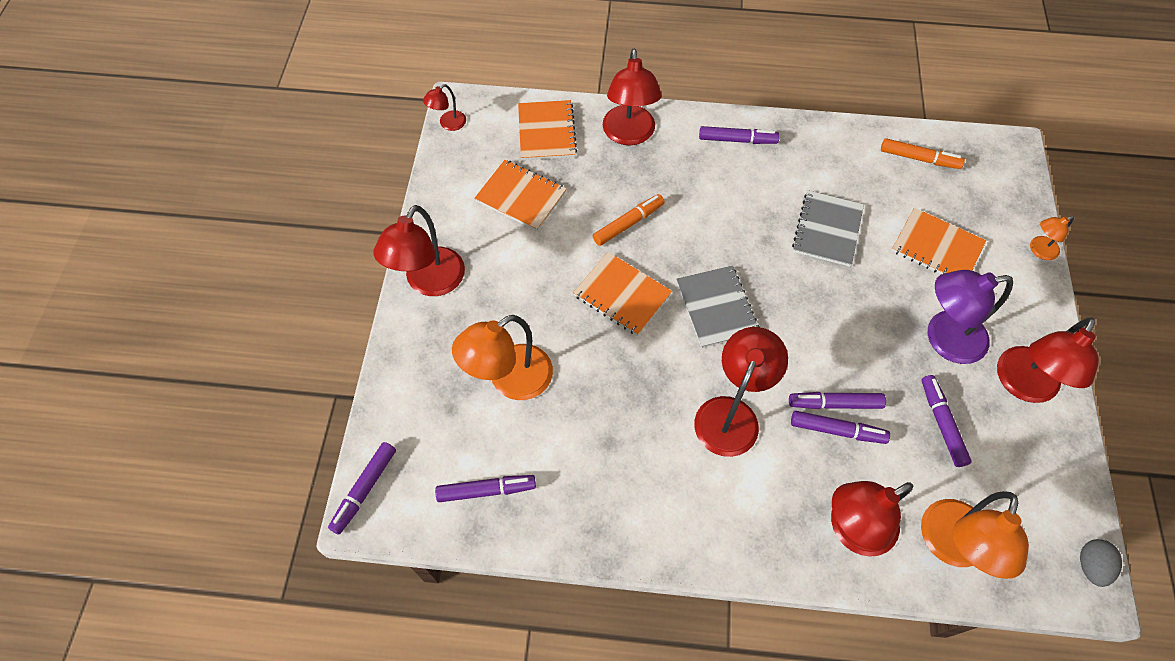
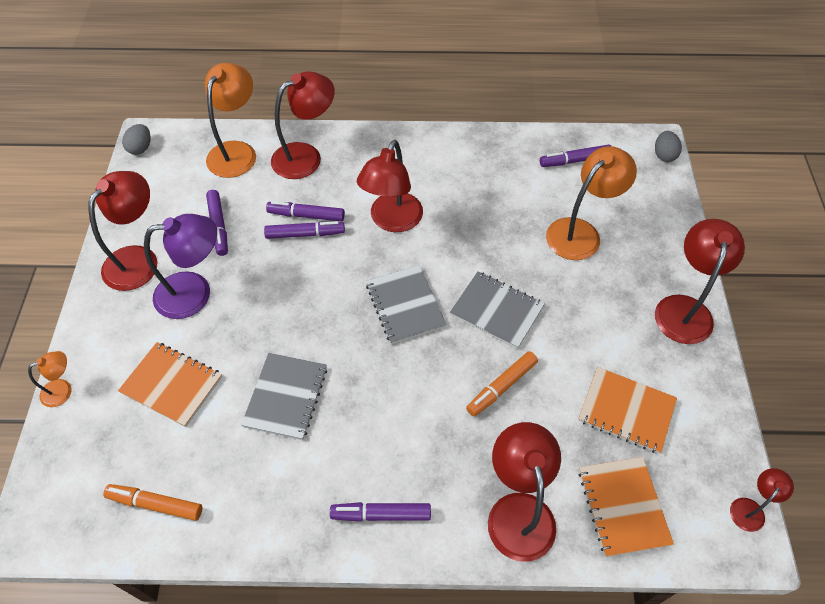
camera: 175 degrees right, 5 degrees down
(364, 489) = (664, 155): purple marker -> grey egg
(622, 295) = (496, 310): orange notebook -> grey notebook

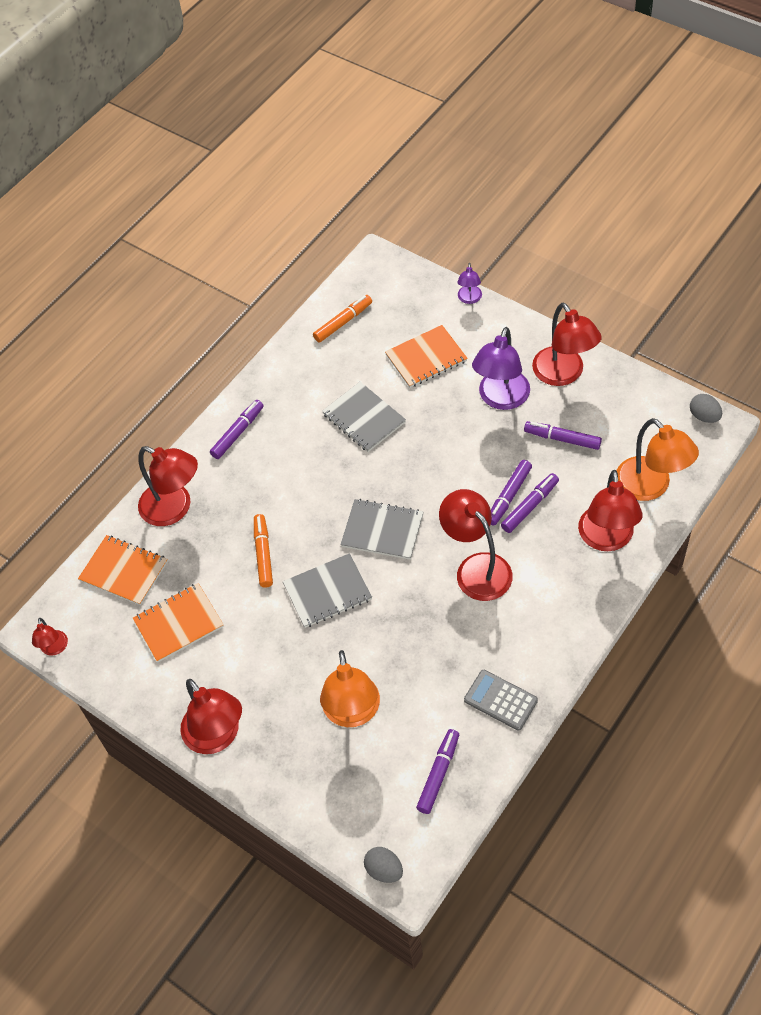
camera: 130 degrees right, 0 degrees up
(63, 390) = (469, 299): orange lamp -> purple lamp
(491, 154) = (500, 700): none -> grey calculator

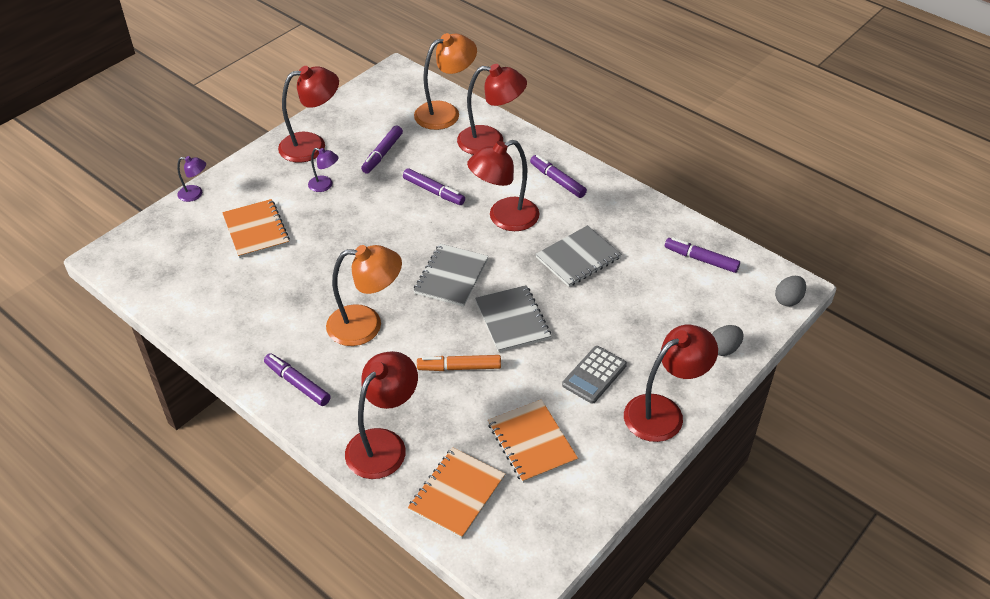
camera: 90 degrees left, 10 degrees down
(54, 648) = (549, 563): red lamp -> none
(343, 322) = (181, 288): orange marker -> none
(352, 713) = (642, 310): orange lamp -> orange lamp (366, 325)
(364, 418) = (314, 280): grey notebook -> grey notebook (578, 258)
(500, 700) = (634, 216): grey calculator -> grey calculator (594, 375)
(501, 399) = (325, 185): purple lamp -> purple lamp, size x0.50
(530, 506) = (448, 180): purple marker -> purple marker (557, 181)
(704, 416) = (385, 77): grey egg -> grey egg (724, 349)

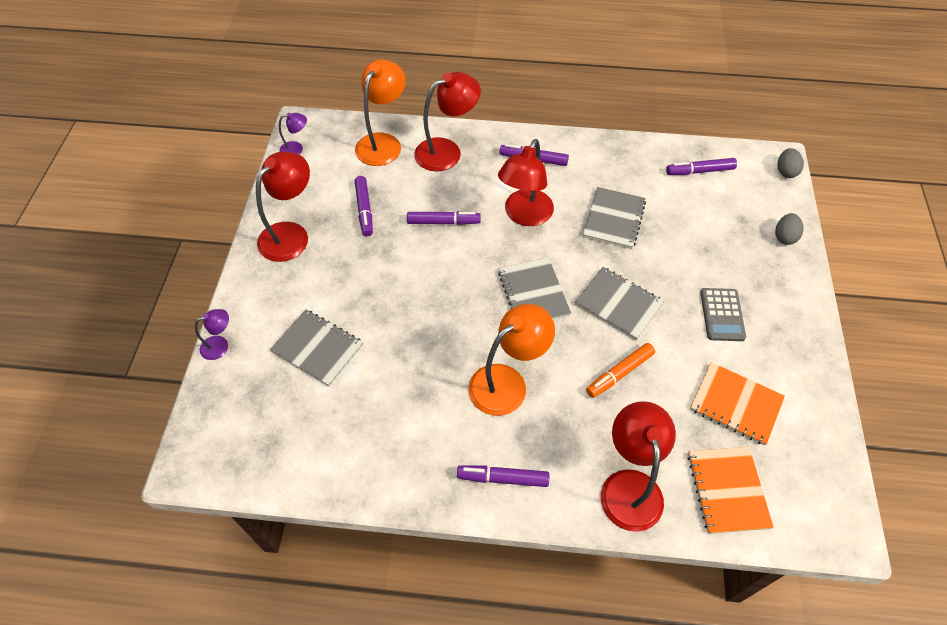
camera: 35 degrees left, 10 degrees up
(256, 230) = (317, 348): orange notebook -> grey notebook
(325, 185) = (341, 268): purple lamp -> purple lamp (296, 149)
(663, 412) = (797, 315): red lamp -> none

